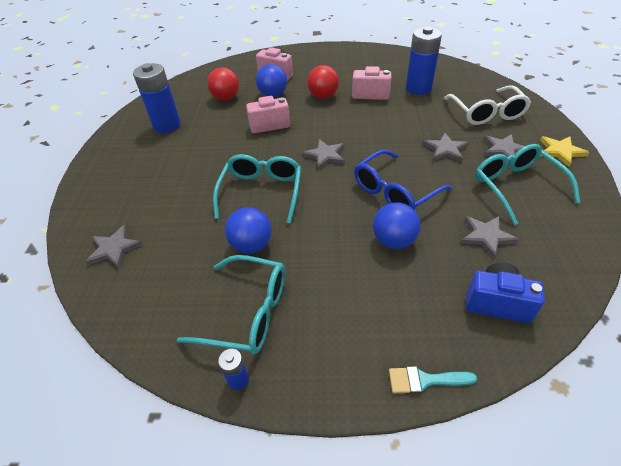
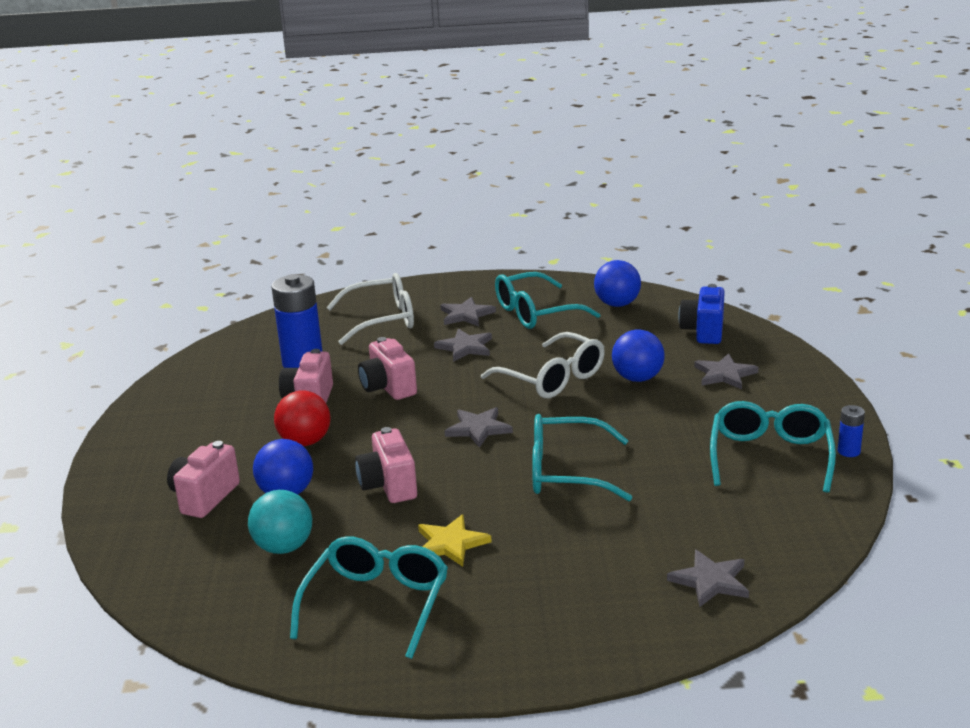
camera: 95 degrees left, 20 degrees down
(167, 125) = (376, 605): blue battery -> turquoise glasses
(226, 98) = (284, 547): red ball -> turquoise ball
(251, 245) = (670, 467): blue ball -> blue ball (617, 304)
(384, 120) = (388, 388): none -> pink camera
(395, 191) = (552, 378): blue glasses -> white glasses
(425, 380) = (799, 364): turquoise brush -> none
(486, 236) = (618, 331): grey star -> grey star (724, 374)
(560, 151) = (470, 287): yellow star -> yellow star (450, 543)

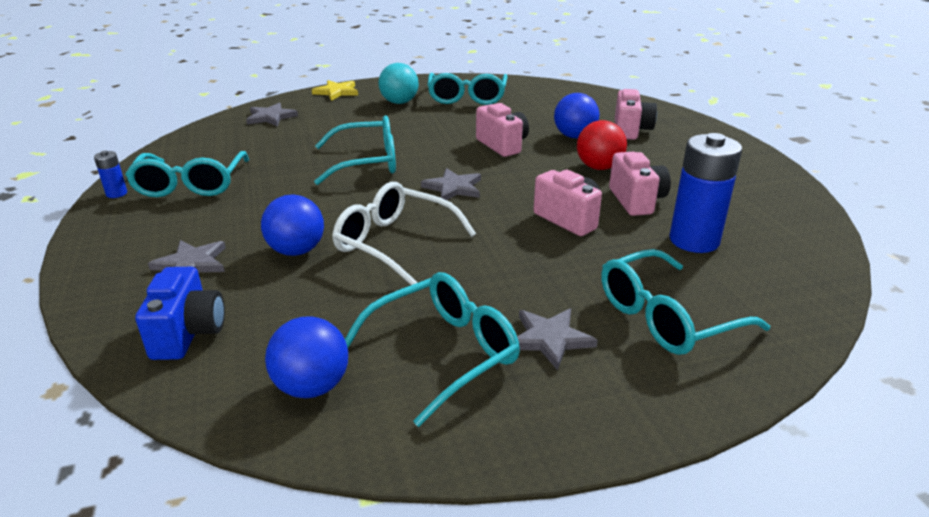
camera: 165 degrees right, 5 degrees up
(284, 547) = (545, 113): turquoise ball -> turquoise ball (399, 102)
(381, 320) = (667, 317): white glasses -> turquoise glasses
(450, 543) = (438, 121): yellow star -> yellow star (336, 92)
(465, 347) = (517, 278): grey star -> none

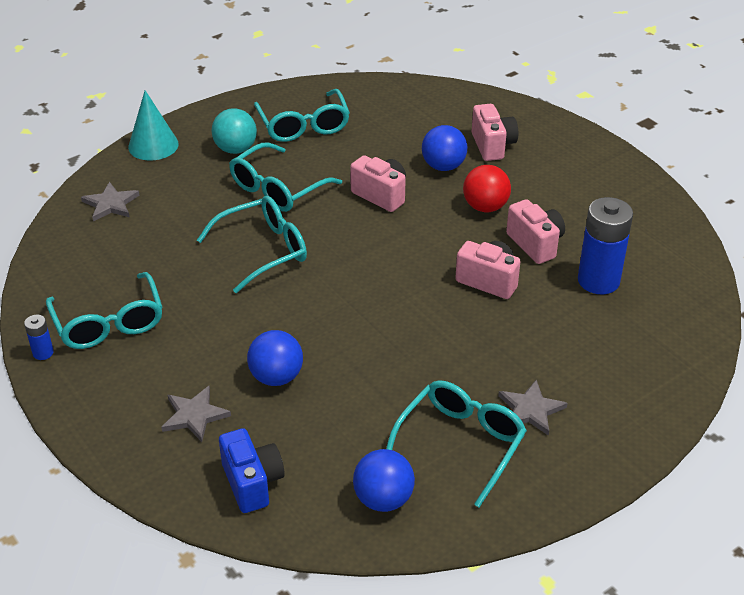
camera: 20 degrees left, 10 degrees up
(336, 92) = (153, 145): yellow star -> turquoise cone
(395, 243) = (356, 346): white glasses -> none
(453, 188) = (367, 266): grey star -> none
(667, 317) = (605, 366): turquoise glasses -> turquoise glasses (278, 188)

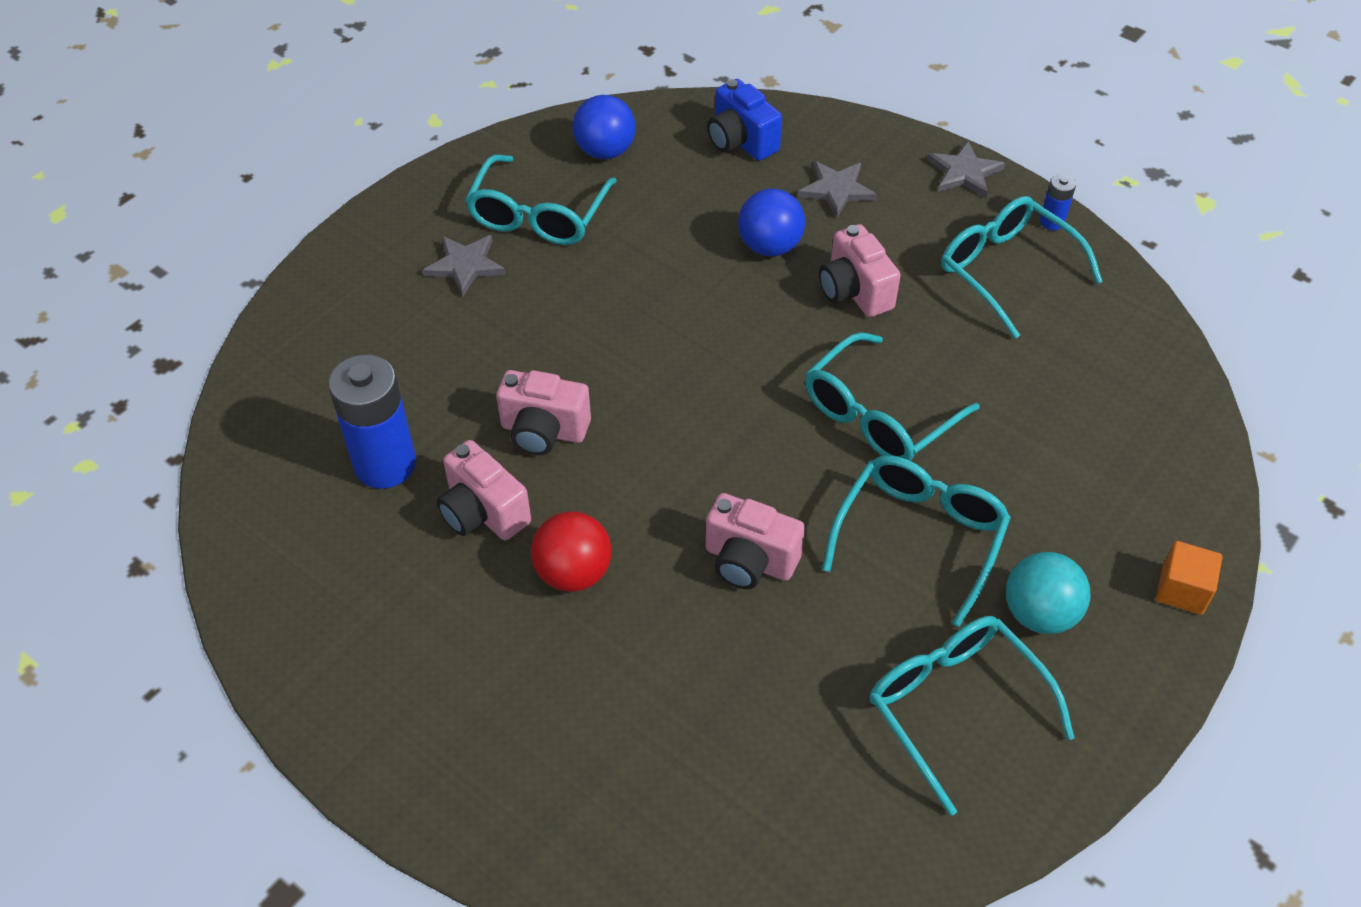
camera: 165 degrees right, 10 degrees up
(110, 204) = (1150, 450): grey star -> grey star (964, 172)
(153, 145) = (1182, 590): turquoise cone -> orange cube
(443, 166) = (665, 655): blue ball -> none
(492, 145) = (587, 734): pink camera -> pink camera (854, 291)

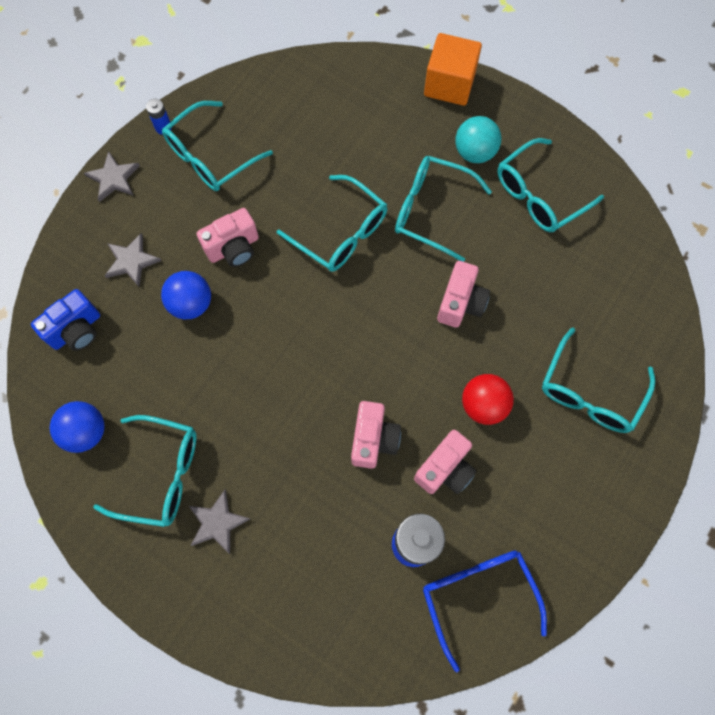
camera: 95 degrees left, 20 degrees up
(292, 533) = (478, 596): none -> blue glasses
(572, 731) = (590, 391): none -> turquoise glasses
(1182, 590) = (449, 84): orange cube -> orange cube, size x1.71

